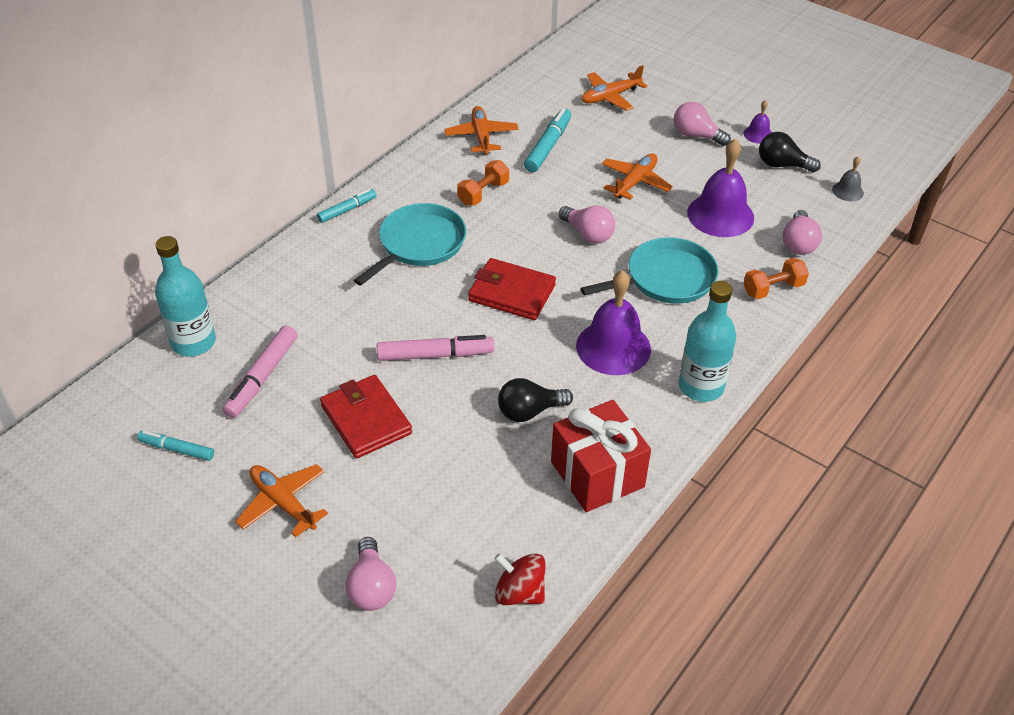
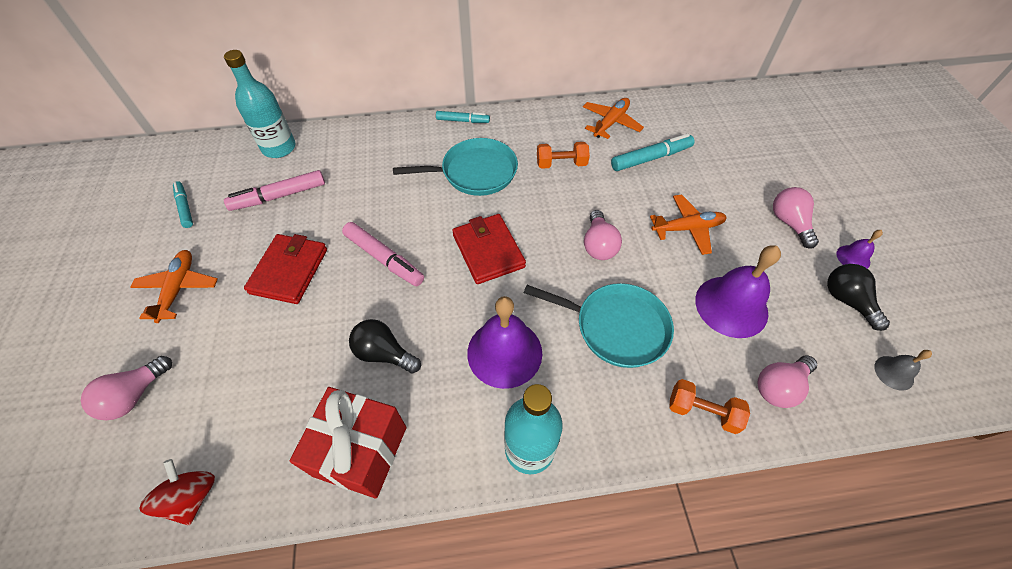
camera: 45 degrees right, 10 degrees up
(610, 97) = (747, 149): orange plane -> none

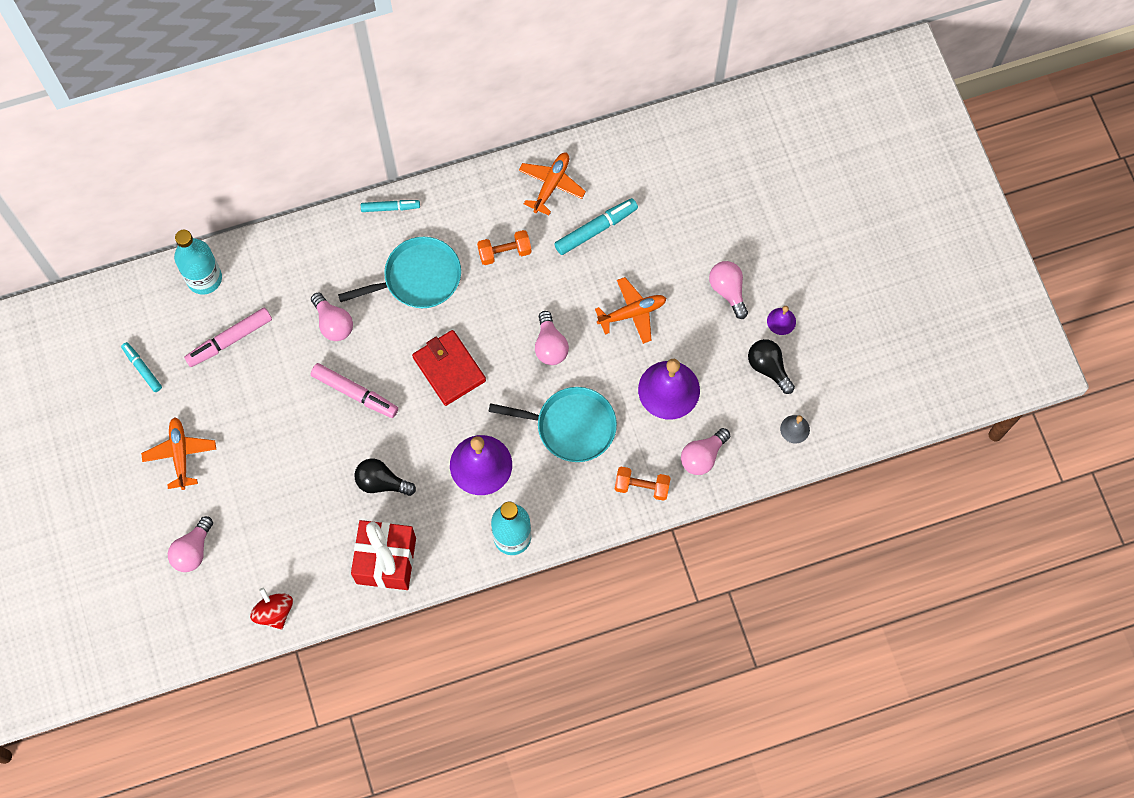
camera: 10 degrees left, 15 degrees up
(289, 271) = (272, 420): red wallet -> none
(383, 196) = (333, 323): none -> pink light bulb

